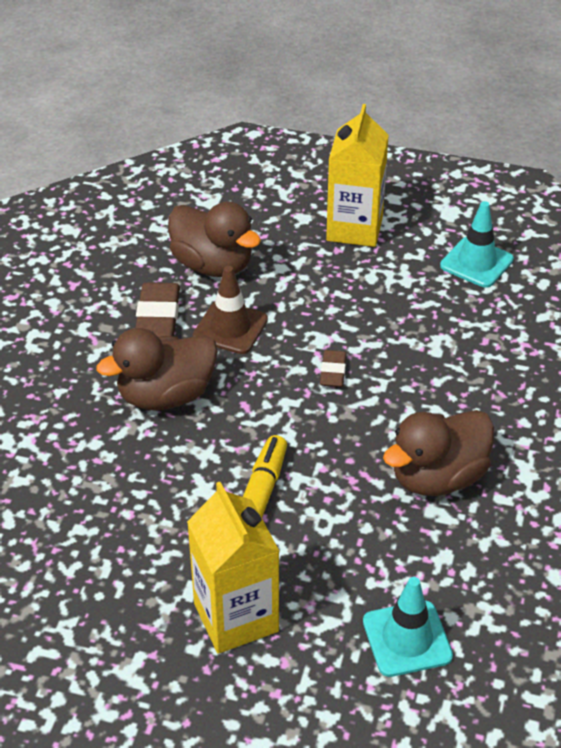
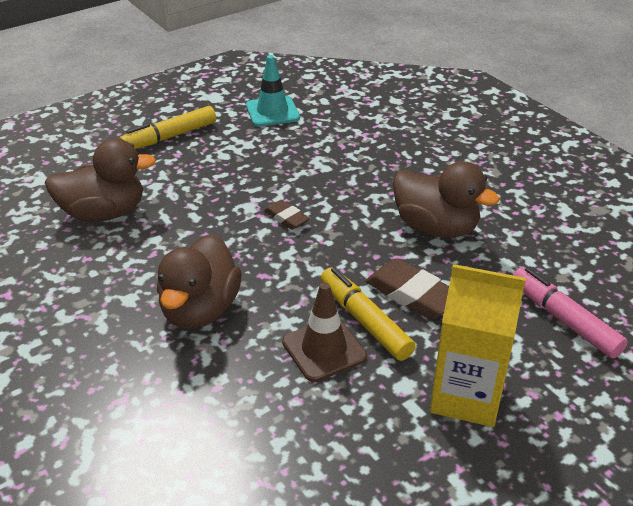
camera: 50 degrees left, 5 degrees down
(158, 317) = (114, 268): brown eraser -> brown eraser (412, 294)
(230, 328) = (178, 240): brown traffic cone -> brown traffic cone (324, 349)
(354, 228) = (169, 137): yellow carton -> yellow marker
(407, 639) = (564, 319): turquoise traffic cone -> pink marker
(437, 477) = (436, 227): brown duck -> brown duck turned 60 degrees counterclockwise

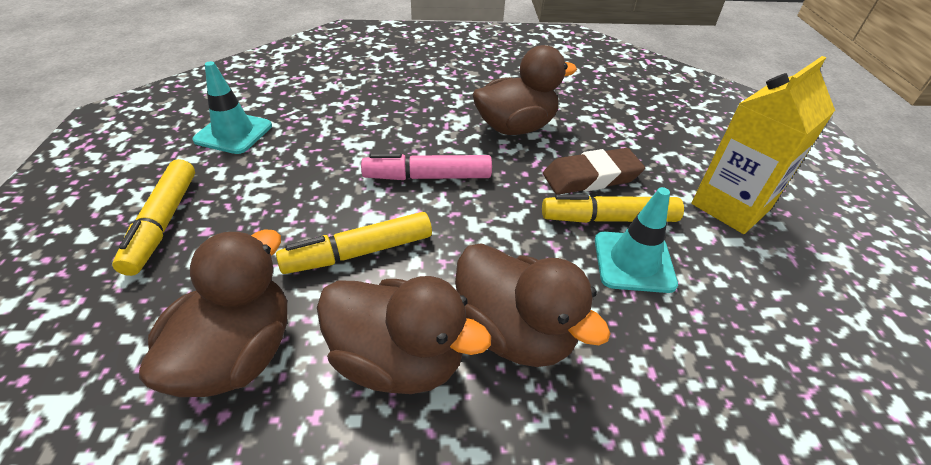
camera: 60 degrees left, 5 degrees up
(142, 270) = (398, 359): none -> brown duck
(212, 216) = (359, 252): none -> yellow marker
(286, 218) = (418, 200): brown eraser -> none
(324, 349) = (633, 262): brown traffic cone -> turquoise traffic cone
(564, 319) = (665, 125): pink marker -> pink marker (427, 177)

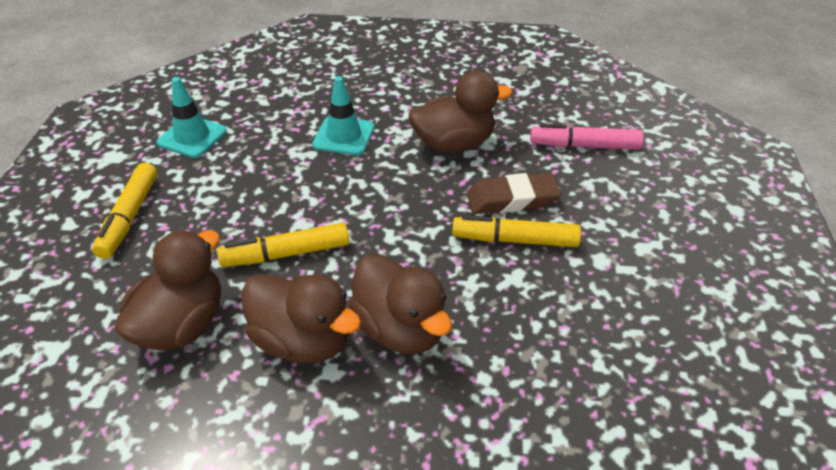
camera: 10 degrees right, 0 degrees up
(427, 177) = (358, 189): pink marker -> pink marker (584, 146)
(633, 262) = (524, 280): turquoise traffic cone -> turquoise traffic cone (344, 136)
(730, 206) = (638, 236): yellow carton -> none

